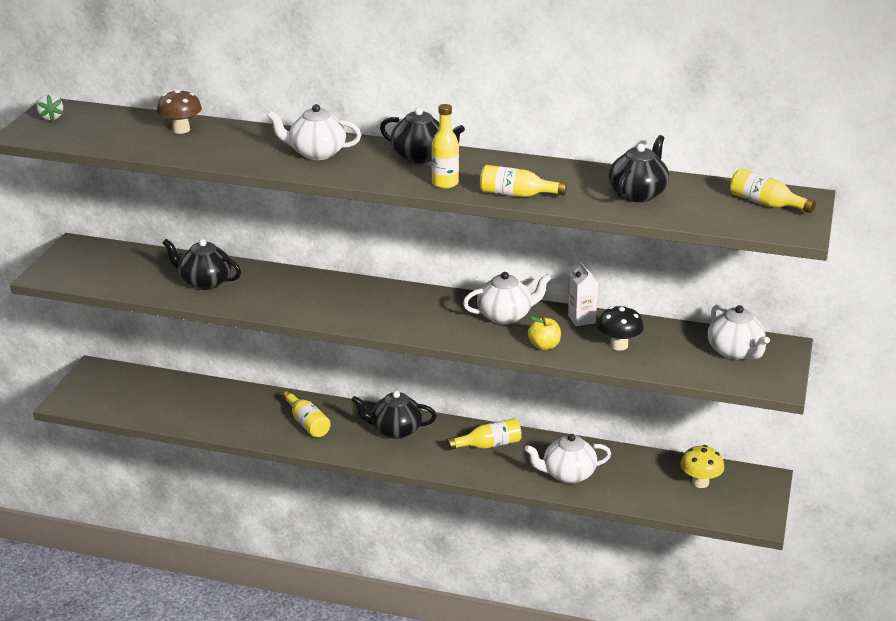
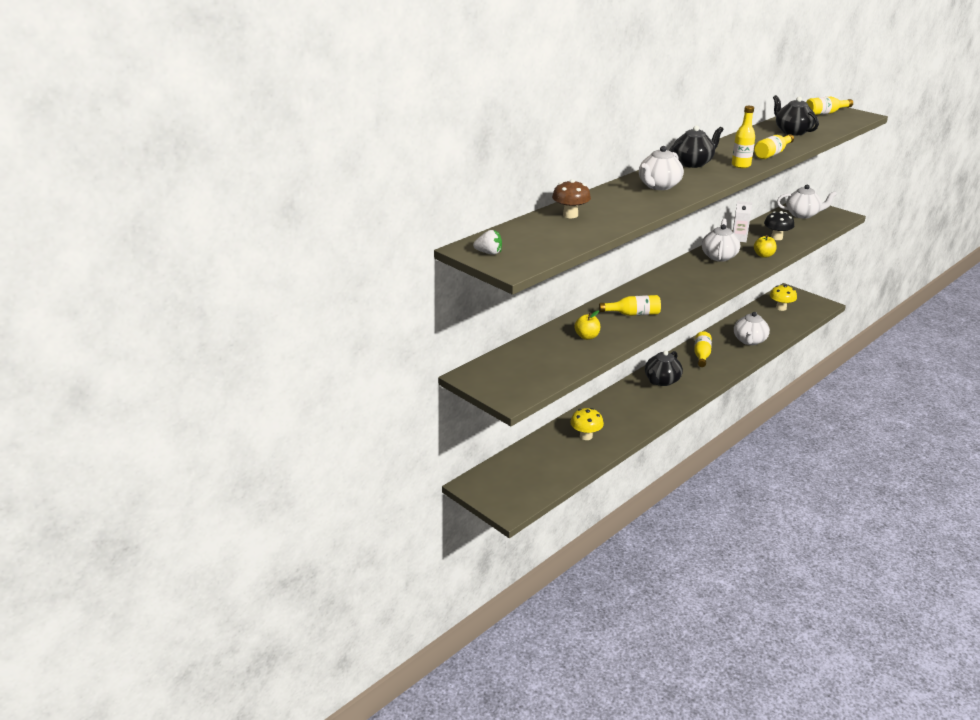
camera: 60 degrees left, 0 degrees up
(204, 282) = (587, 336): black teapot -> yellow apple
(230, 410) = (586, 436): none -> yellow mushroom
(307, 423) = (628, 410): yellow bottle -> yellow bottle (633, 314)

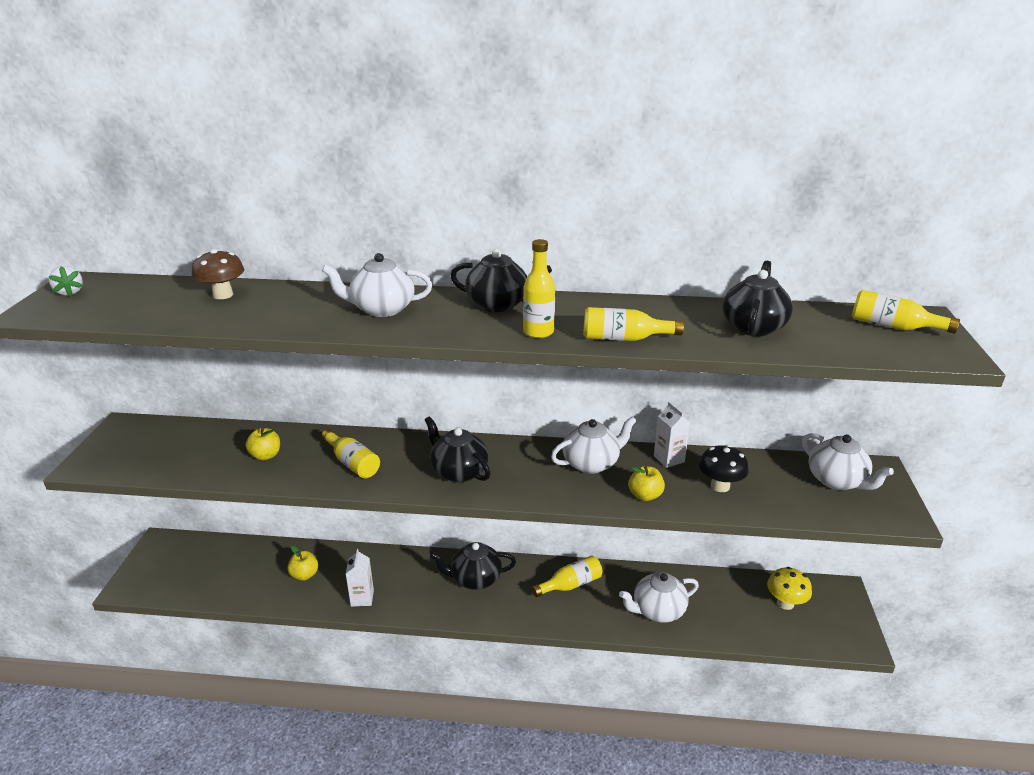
camera: 50 degrees right, 0 degrees up
(586, 436) = (304, 575): yellow mushroom -> yellow apple
(635, 423) = (362, 598): none -> white carton
(682, 289) = (458, 471): none -> black teapot

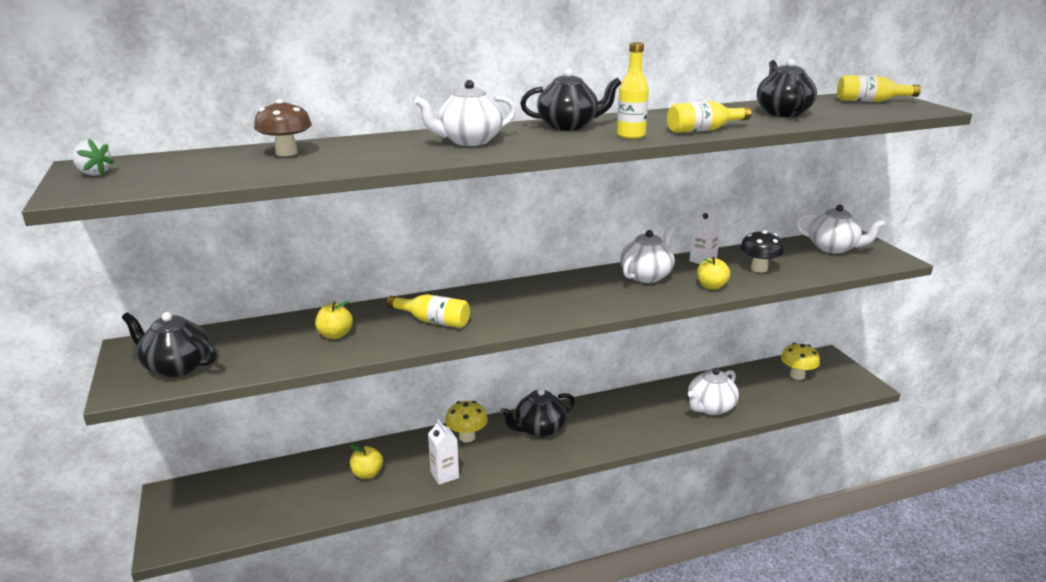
camera: 25 degrees left, 5 degrees down
(408, 566) = (467, 437): none -> yellow mushroom
(458, 471) = (541, 305): black teapot -> black teapot (176, 367)
(570, 585) = (626, 410): yellow bottle -> none

